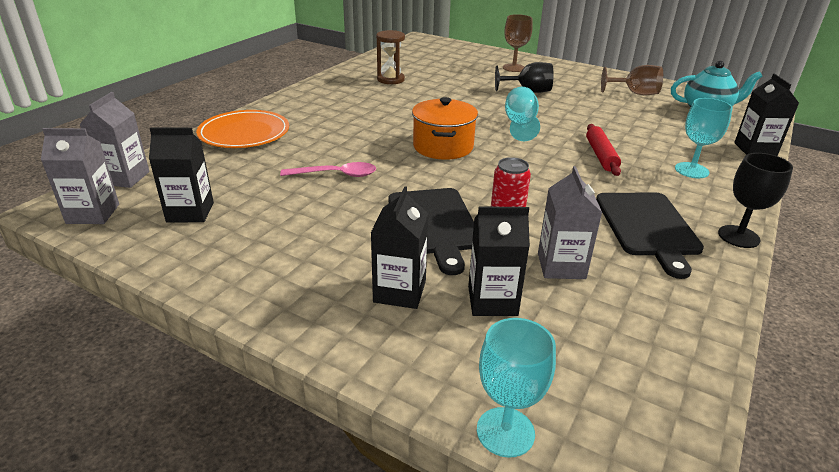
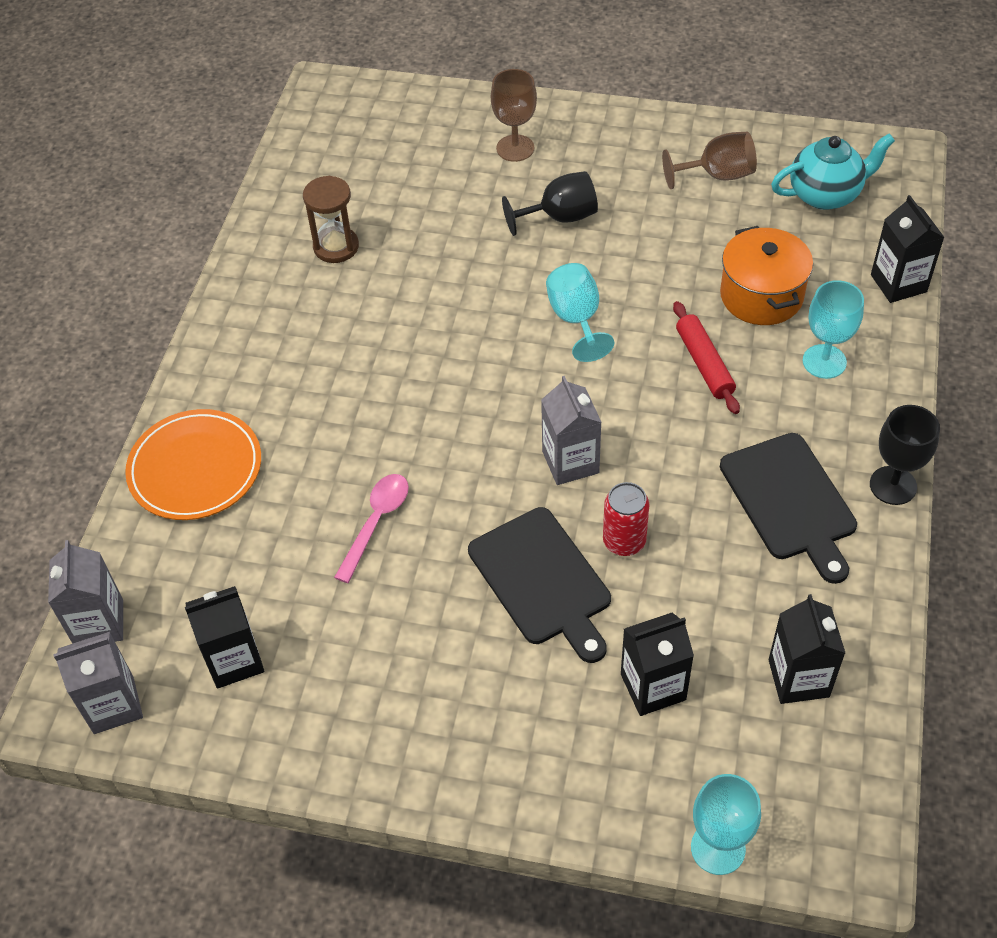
camera: 15 degrees left, 20 degrees up
(336, 175) = (376, 522): pink spoon -> pink spoon turned 45 degrees counterclockwise
(399, 291) = (551, 707): black carton -> black carton (798, 678)
(443, 147) = (490, 410): orange pot -> orange pot (761, 296)
(561, 266) = (709, 605): grey carton -> grey carton (570, 462)

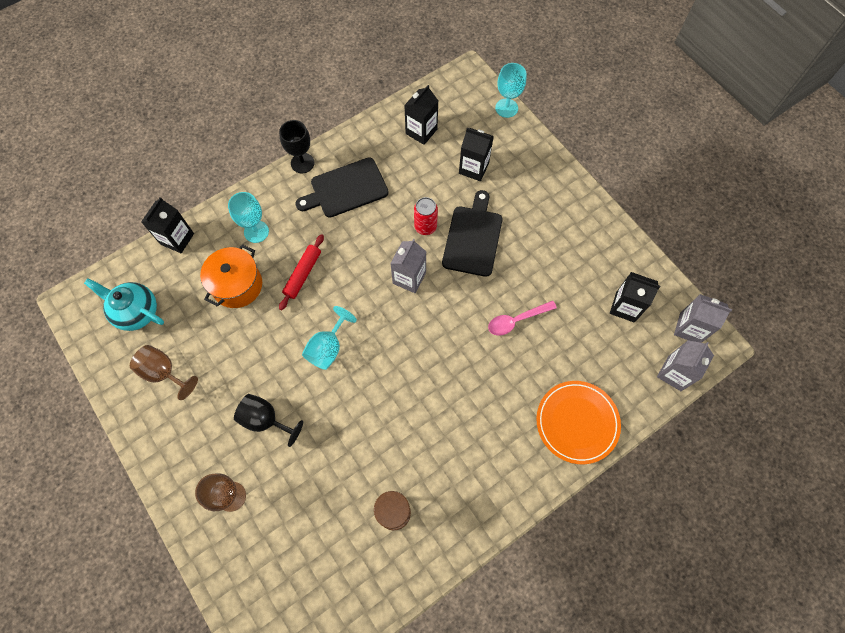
camera: 140 degrees left, 15 degrees up
(790, 501) = (346, 189): black cutting board -> black cutting board turned 135 degrees counterclockwise

